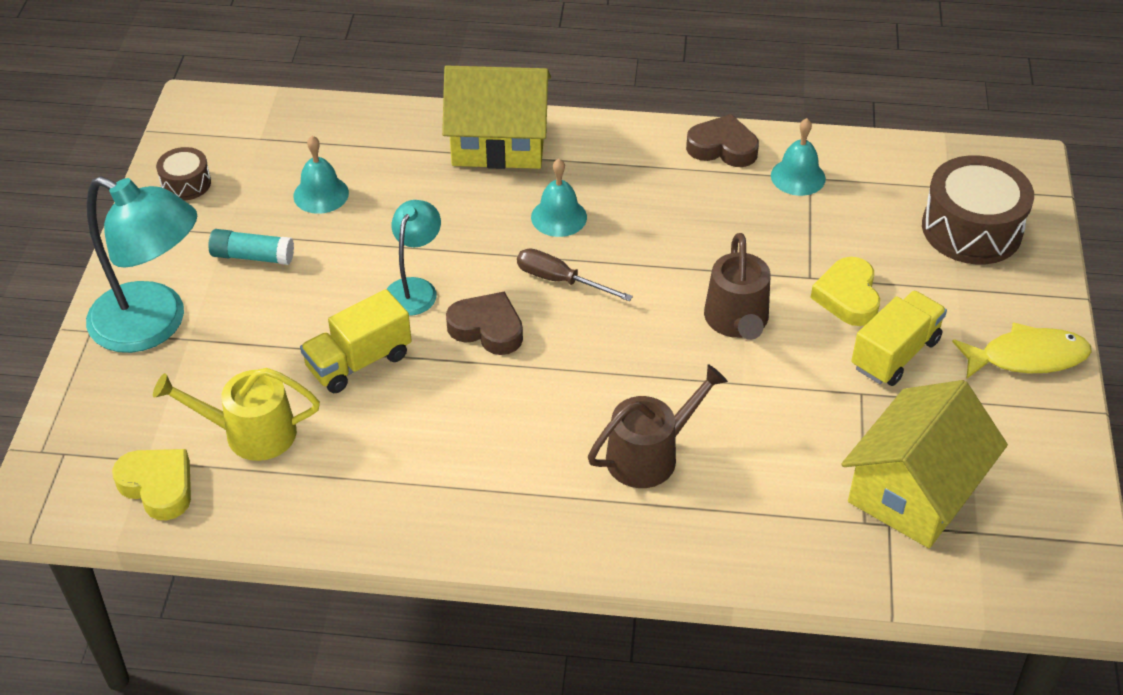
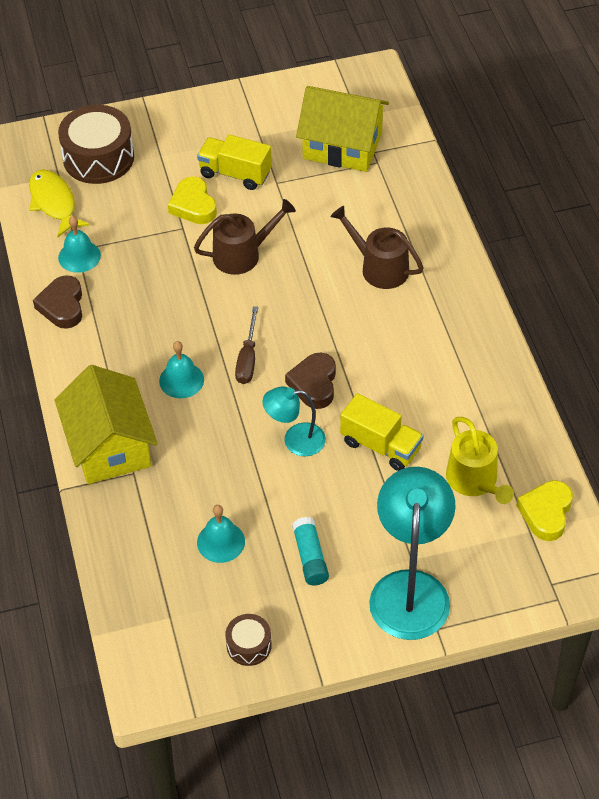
camera: 110 degrees left, 5 degrees up
(848, 297) = (193, 205): yellow heart -> yellow heart turned 90 degrees clockwise
(1027, 357) = (209, 115): yellow fish -> yellow fish (54, 203)

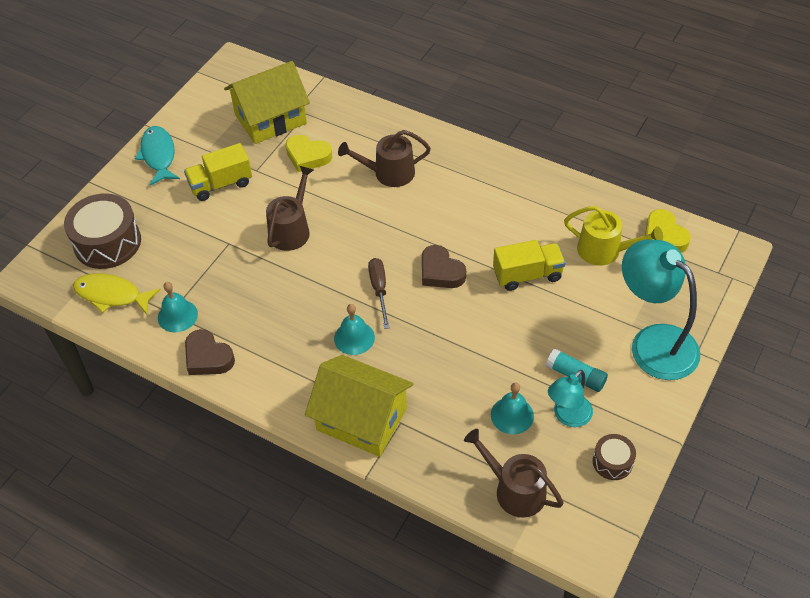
camera: 45 degrees left, 0 degrees up
(149, 596) = (514, 490): none -> brown watering can
(193, 205) = (217, 224): yellow heart -> yellow heart (307, 156)
(217, 113) = (158, 155): none -> turquoise fish
(247, 359) = (379, 290): brown screwdriver -> brown screwdriver turned 150 degrees counterclockwise
(295, 440) = (474, 314): turquoise lamp -> turquoise lamp (567, 416)

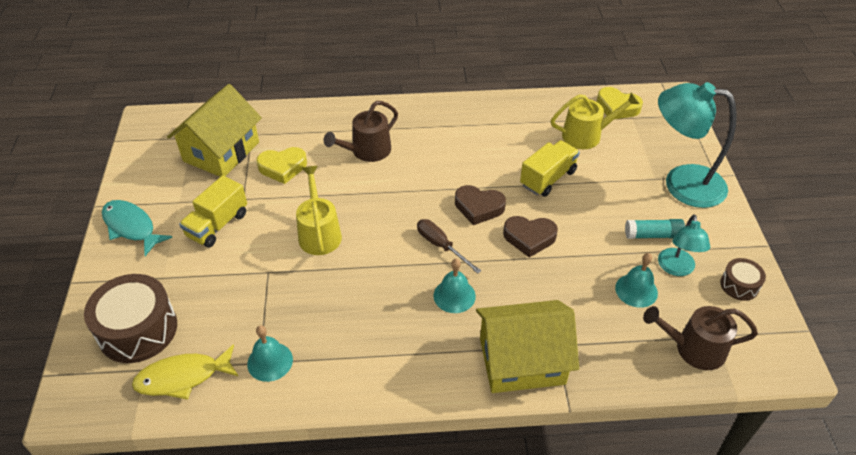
camera: 35 degrees left, 5 degrees down
(208, 357) = (333, 384): brown heart -> brown heart (529, 238)
(291, 230) = (319, 233): brown watering can -> yellow watering can

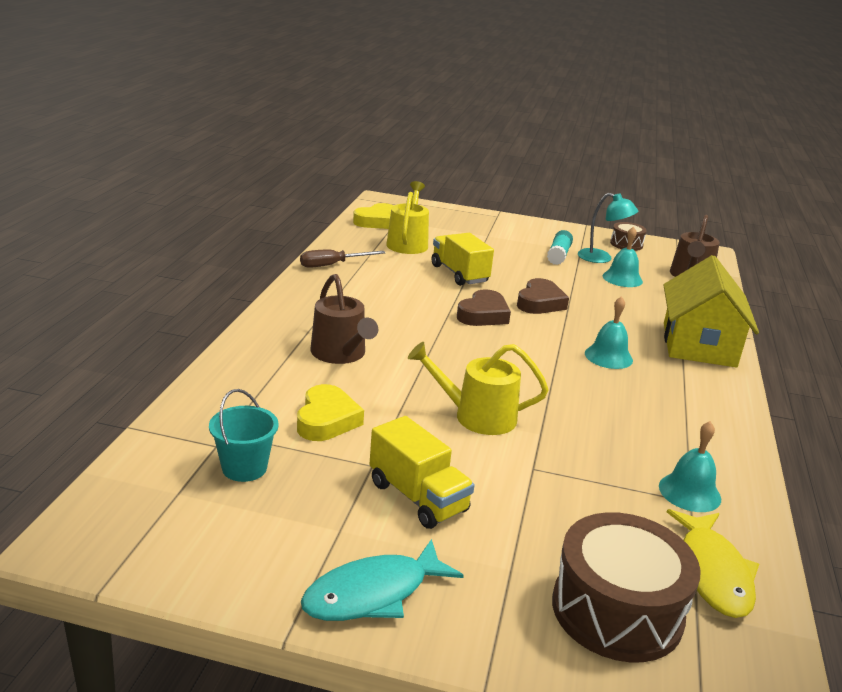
camera: 75 degrees left, 20 degrees down
(221, 151) = (244, 468): yellow house -> turquoise bucket
(441, 246) = (533, 347): brown screwdriver -> brown screwdriver (332, 265)
(681, 183) = (500, 229): turquoise lamp -> none

